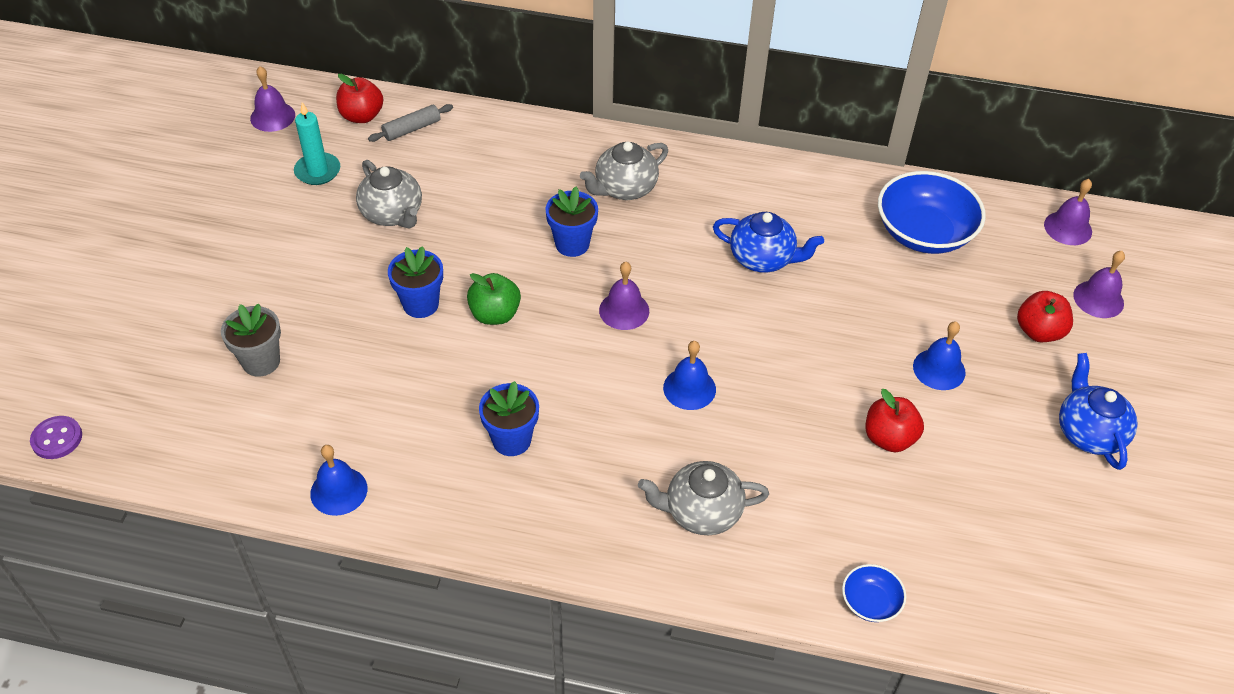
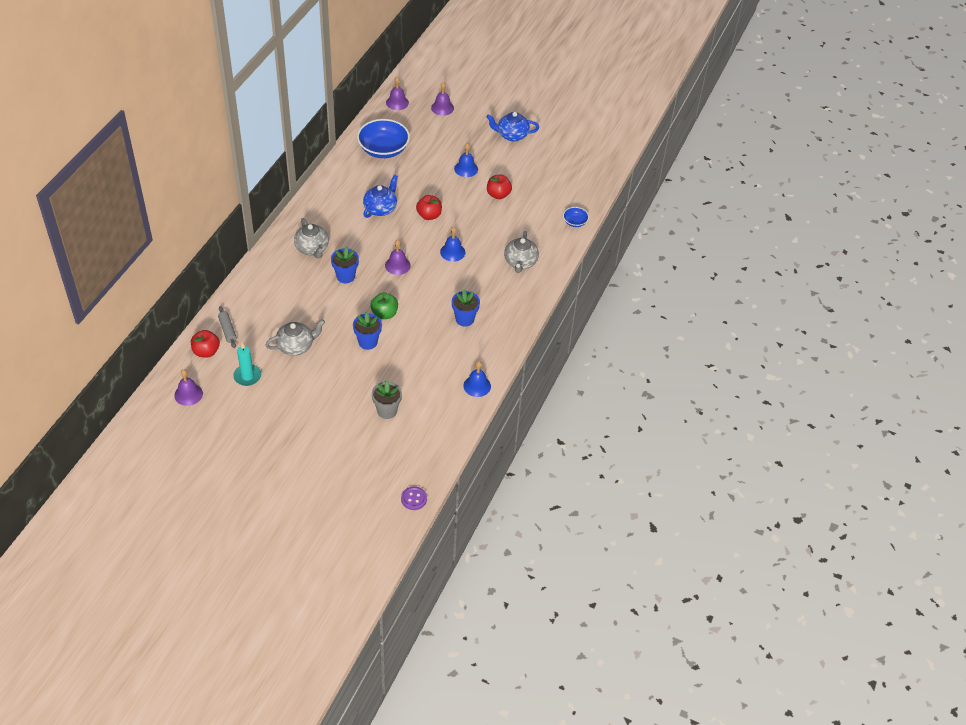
camera: 80 degrees left, 0 degrees up
(1039, 331) = (455, 132): red apple -> red apple (429, 215)

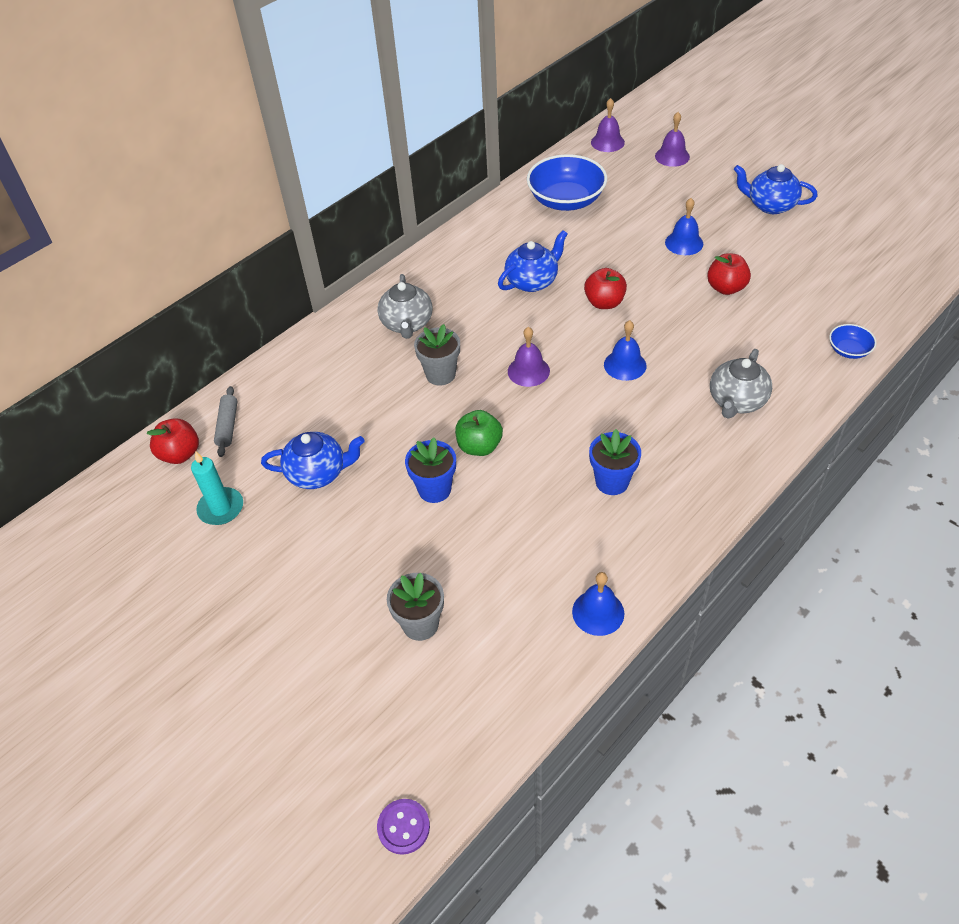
camera: 25 degrees right, 0 degrees up
(188, 394) = (119, 519): purple bell -> none
(296, 346) = (318, 473): grey teapot -> blue teapot
(345, 276) = (440, 374): blue flower pot -> grey flower pot

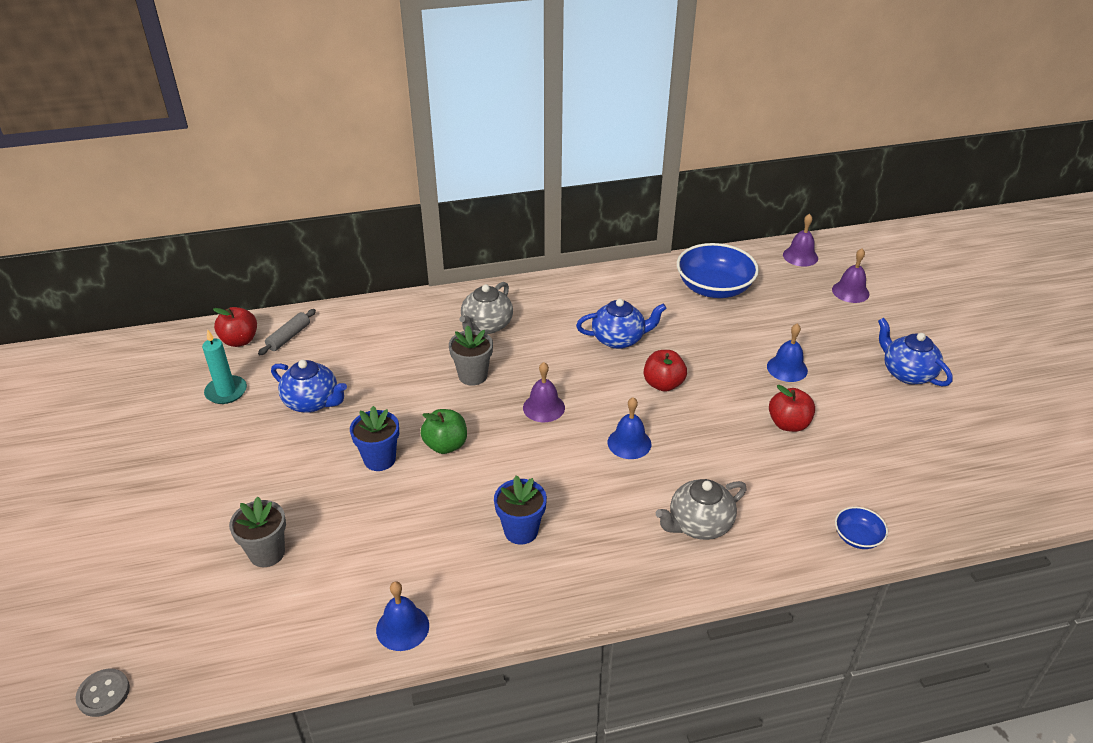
camera: 30 degrees right, 10 degrees down
(403, 827) = (103, 693): purple button -> grey button

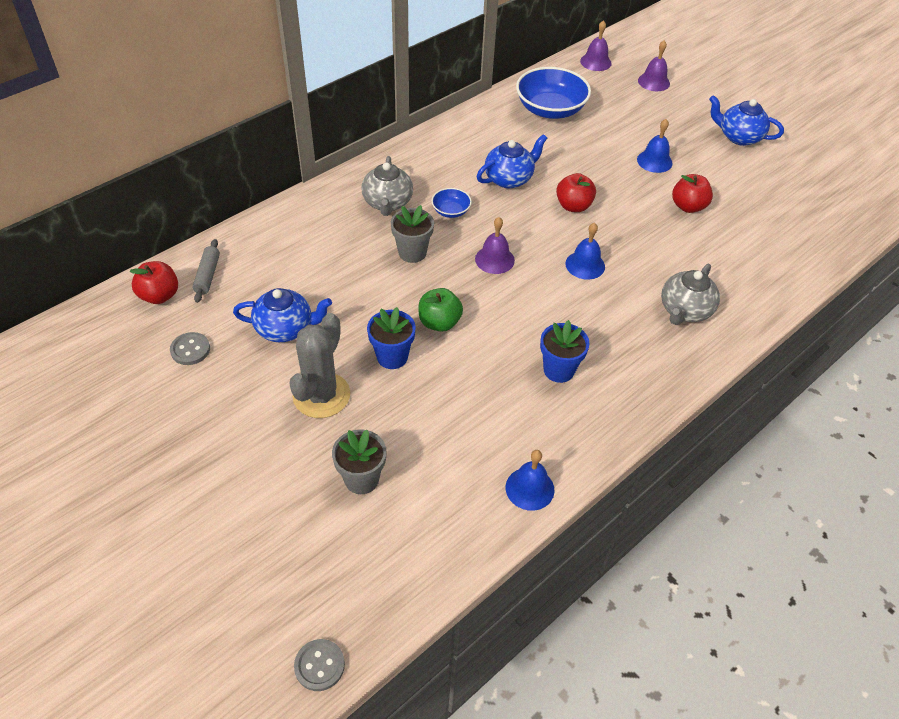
camera: 30 degrees left, 10 degrees up
(226, 392) = (190, 350): turquoise candle -> grey button
(294, 469) = (321, 395): none -> grey cactus
(857, 537) = (795, 277): blue bowl -> blue bowl (451, 211)

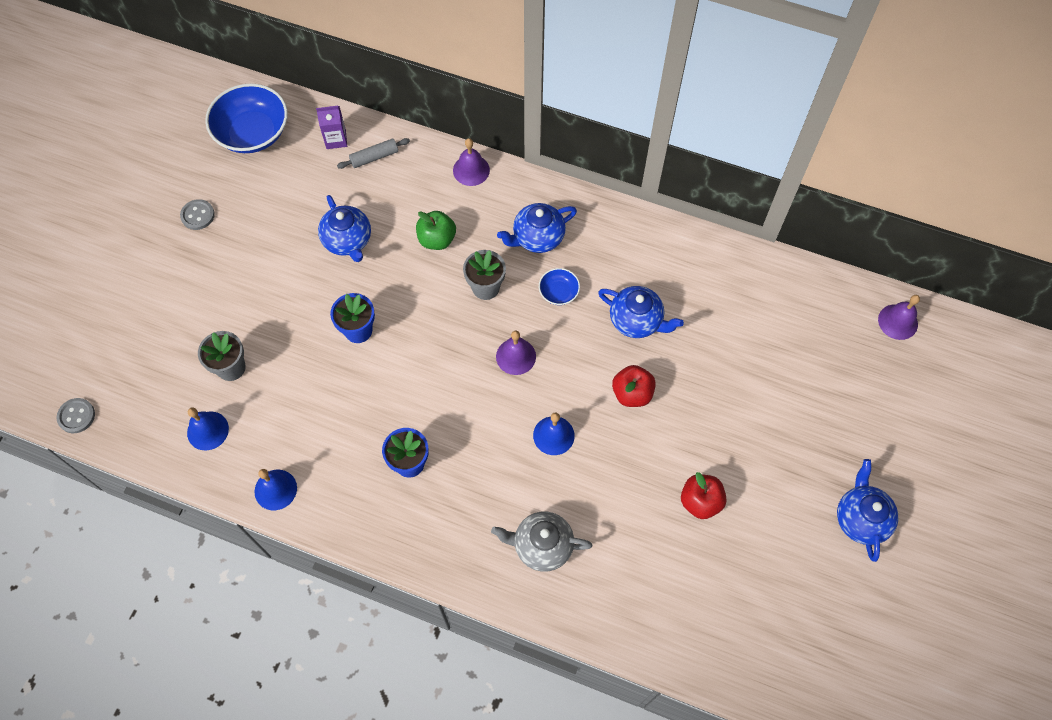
camera: 65 degrees right, 15 degrees up
(159, 296) = (336, 139): red apple -> purple carton
(190, 350) = (294, 191): grey button -> grey button (198, 215)
(321, 395) = (294, 301): grey cactus -> none
(387, 203) = (537, 238): grey teapot -> blue teapot
(439, 322) = (414, 347): green apple -> green apple (437, 239)
(550, 109) = (775, 312): blue bowl -> blue bowl (253, 133)
(654, 82) = (904, 395): purple bell -> purple bell (471, 170)
(654, 161) = (755, 444): blue bell -> blue bell (207, 430)

